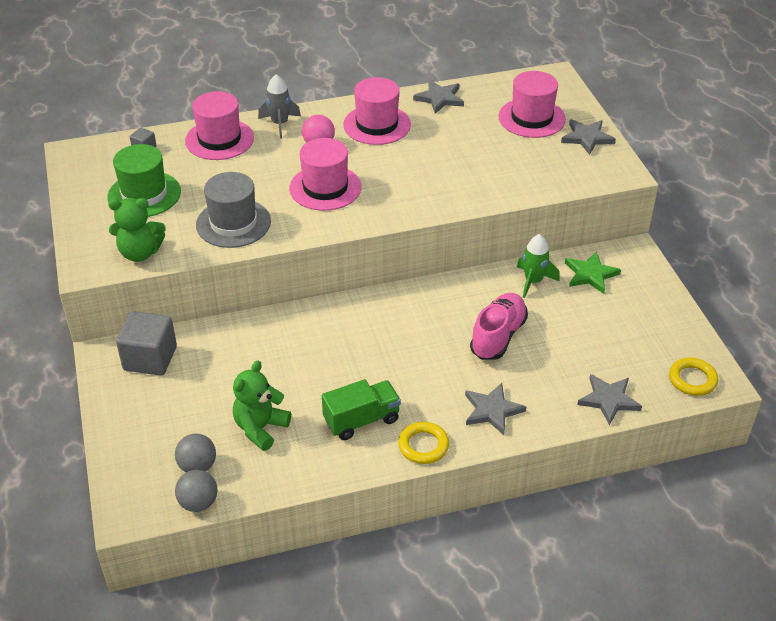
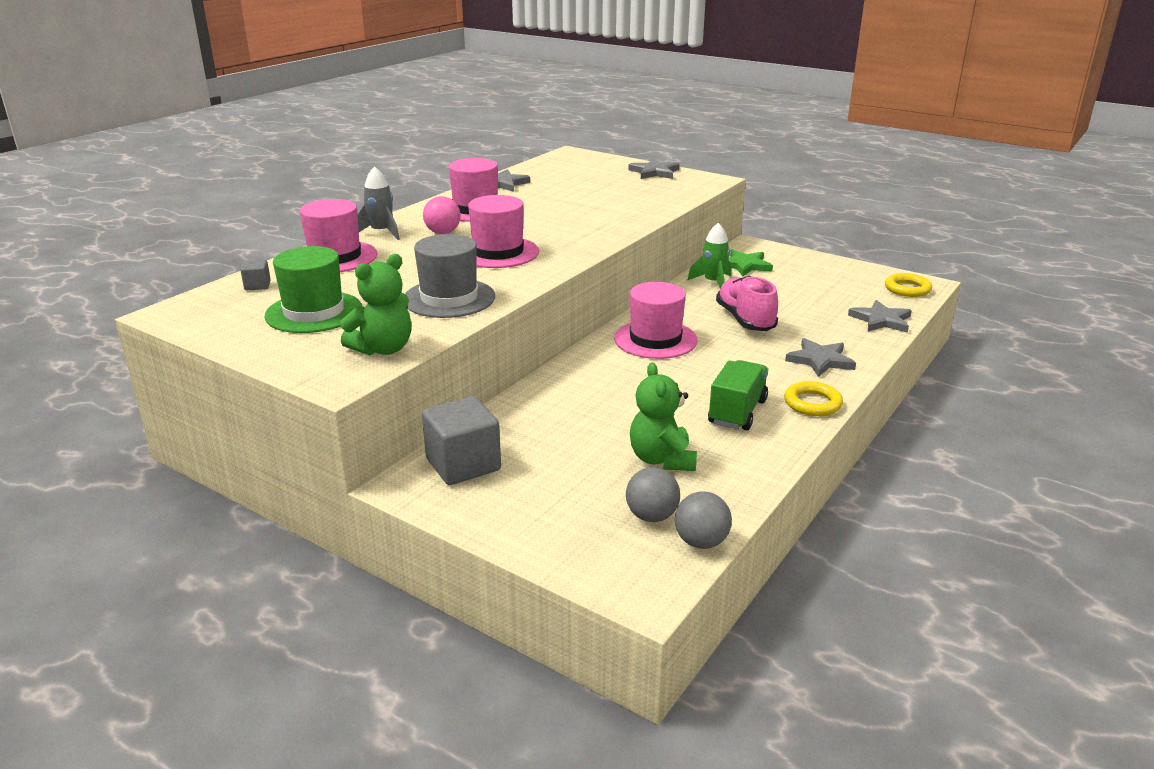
camera: 40 degrees left, 15 degrees down
(531, 118) = (595, 174): pink hat -> pink hat (655, 339)

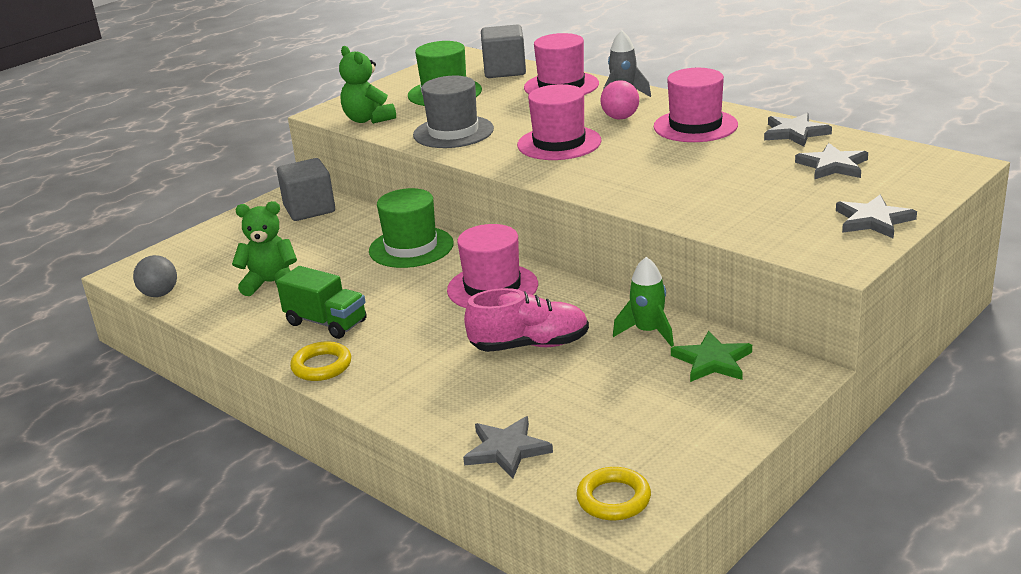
camera: 100 degrees right, 0 degrees up
(257, 285) = (504, 71): grey cube -> grey cube, size x2.17
(575, 385) = (411, 247): none -> green hat
(651, 516) = (201, 277): grey ball -> none
(820, 360) = (411, 384): grey star -> grey star (833, 166)

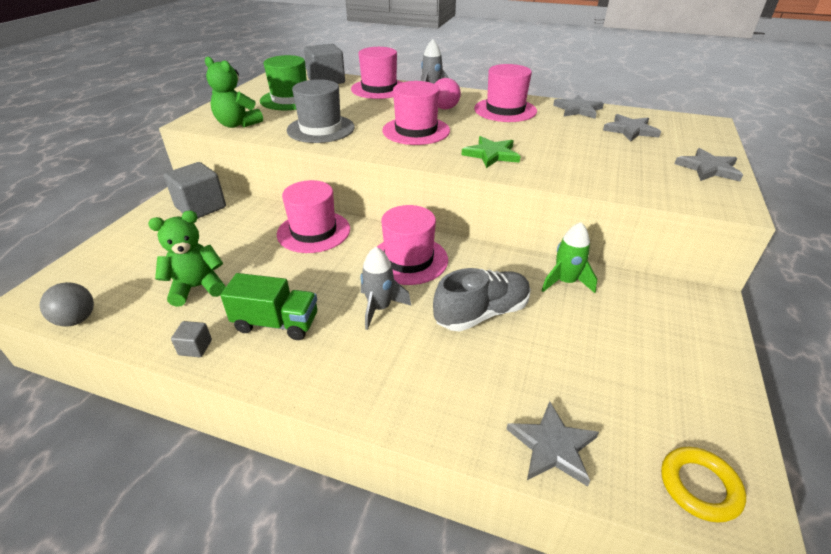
camera: 25 degrees left, 10 degrees up
(247, 330) = (195, 347): none -> grey cube
(321, 366) = (299, 378): yellow ring -> none
(411, 247) = (313, 231): green hat -> pink hat
(430, 325) = (379, 308): none -> grey rocket
(530, 345) = (482, 313): pink shoe -> grey shoe
(712, 361) = (637, 301): green star -> green star (491, 154)

